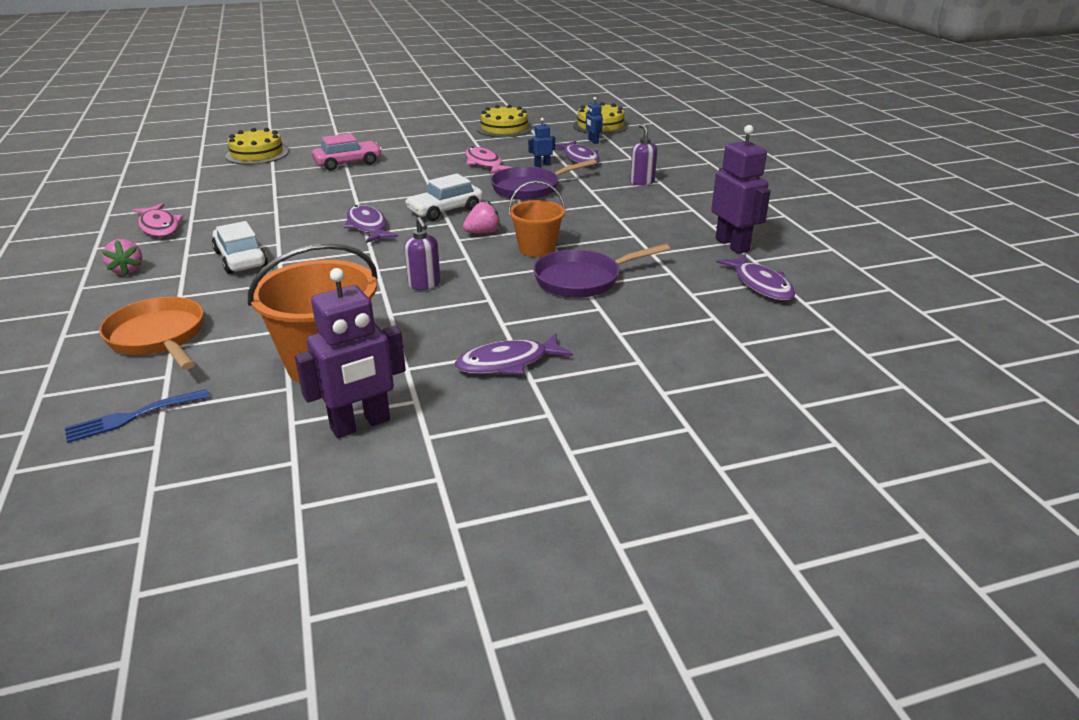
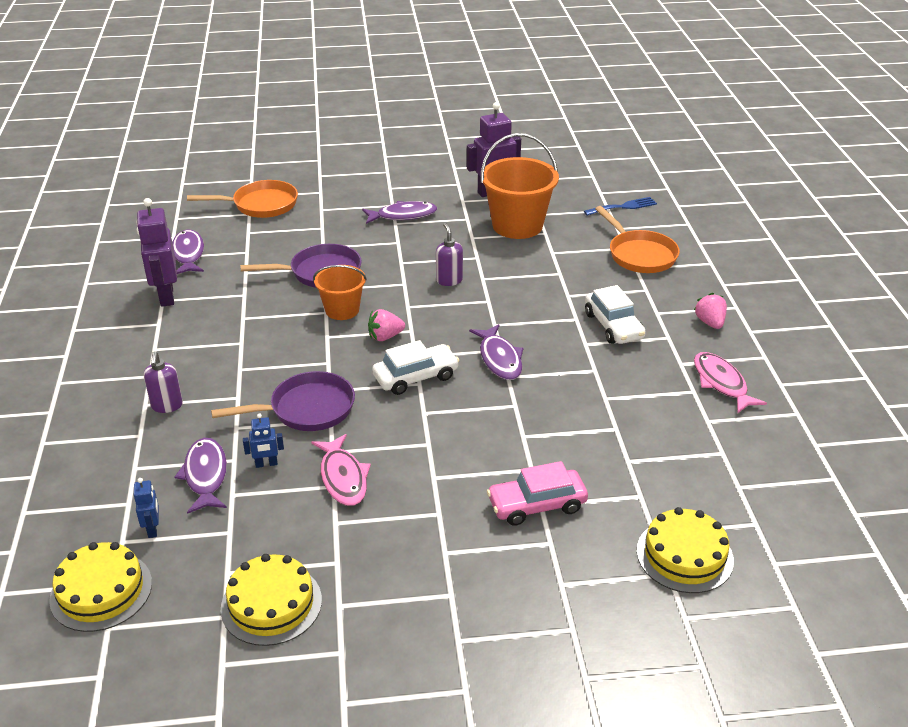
camera: 170 degrees left, 5 degrees up
(736, 359) = (261, 205): none -> orange pan

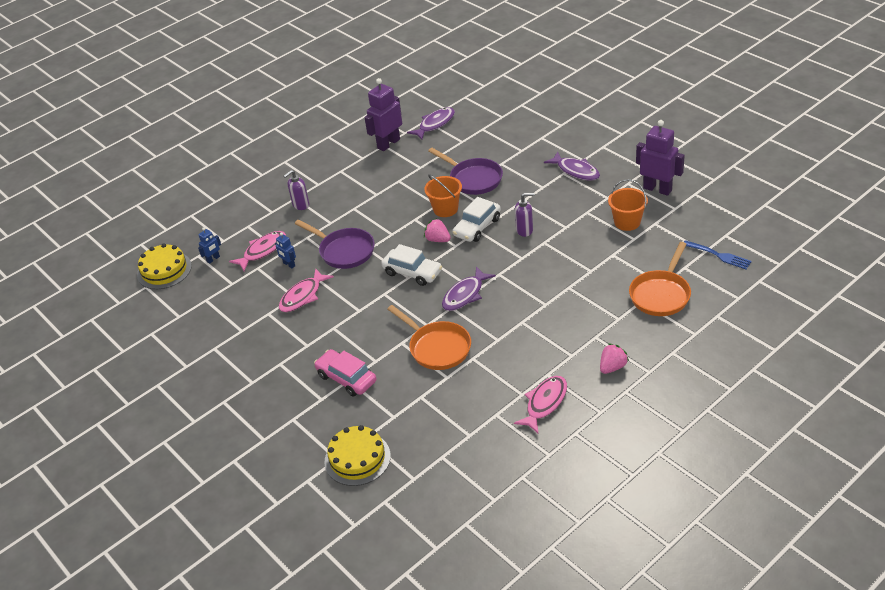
camera: 60 degrees right, 5 degrees up
(205, 475) = (262, 251): purple fish -> pink fish
(261, 205) = (516, 114): orange pan -> orange pan (437, 348)
(271, 604) = (197, 326): yellow cake -> none
(449, 280) = (525, 230): purple soap dispenser -> purple soap dispenser turned 45 degrees clockwise
(517, 225) = (627, 222): orange bucket -> orange bucket, size x0.60
(613, 326) = (556, 324): white car -> white car (477, 227)

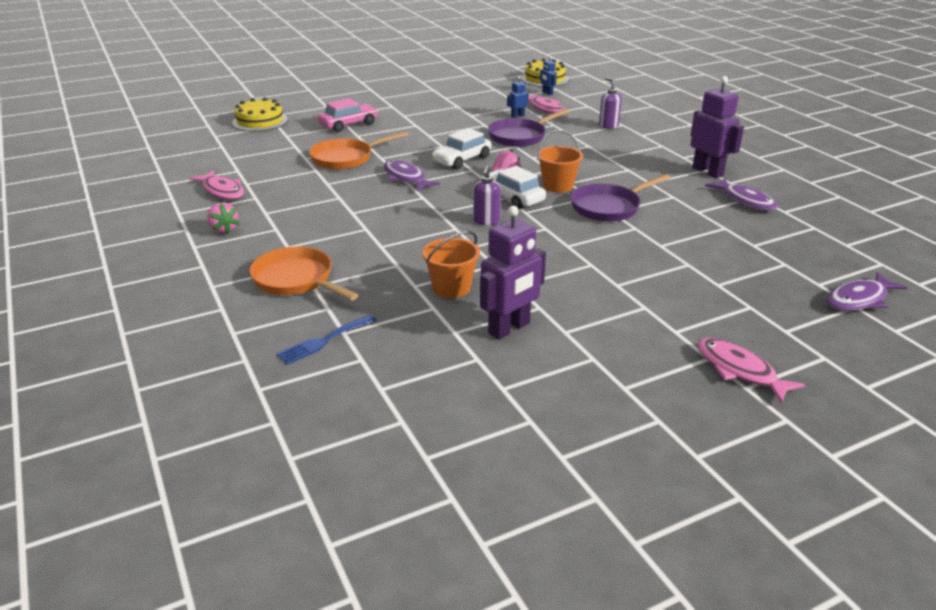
camera: 100 degrees right, 10 degrees down
(303, 296) = (468, 118): pink fish -> pink fish (739, 370)
(576, 171) = (591, 274): purple fish -> purple fish (859, 299)

